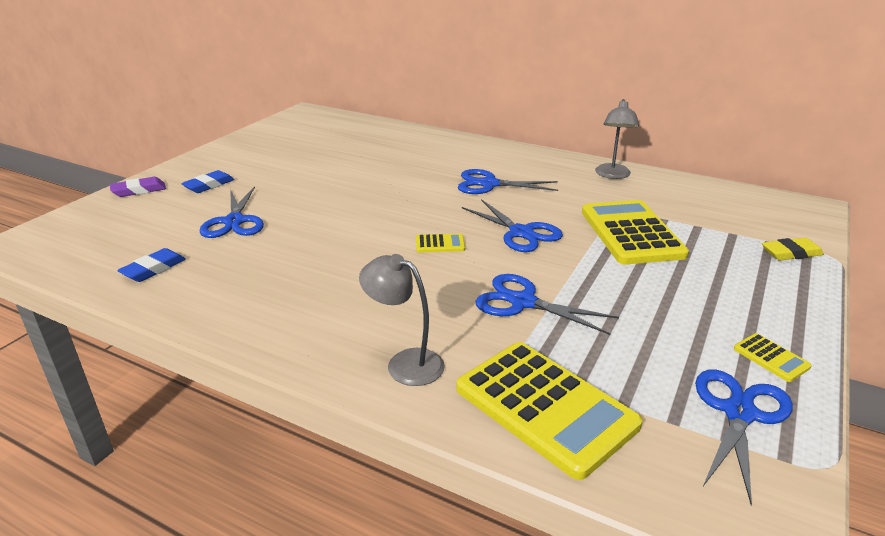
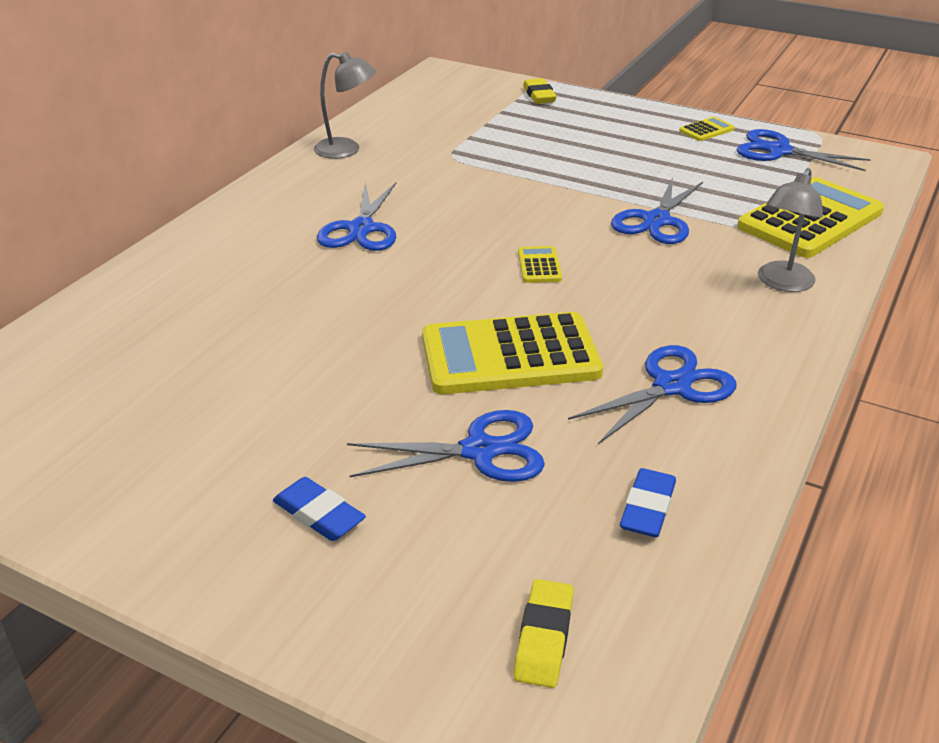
camera: 90 degrees left, 5 degrees up
(87, 236) = (543, 638): none -> yellow eraser
(139, 190) = (330, 622): purple eraser -> none
(153, 269) = (647, 508): blue eraser -> blue eraser turned 75 degrees clockwise
(521, 233) = (506, 214): blue scissors -> blue scissors (671, 386)
(631, 233) = (503, 156): yellow calculator -> yellow calculator (510, 356)

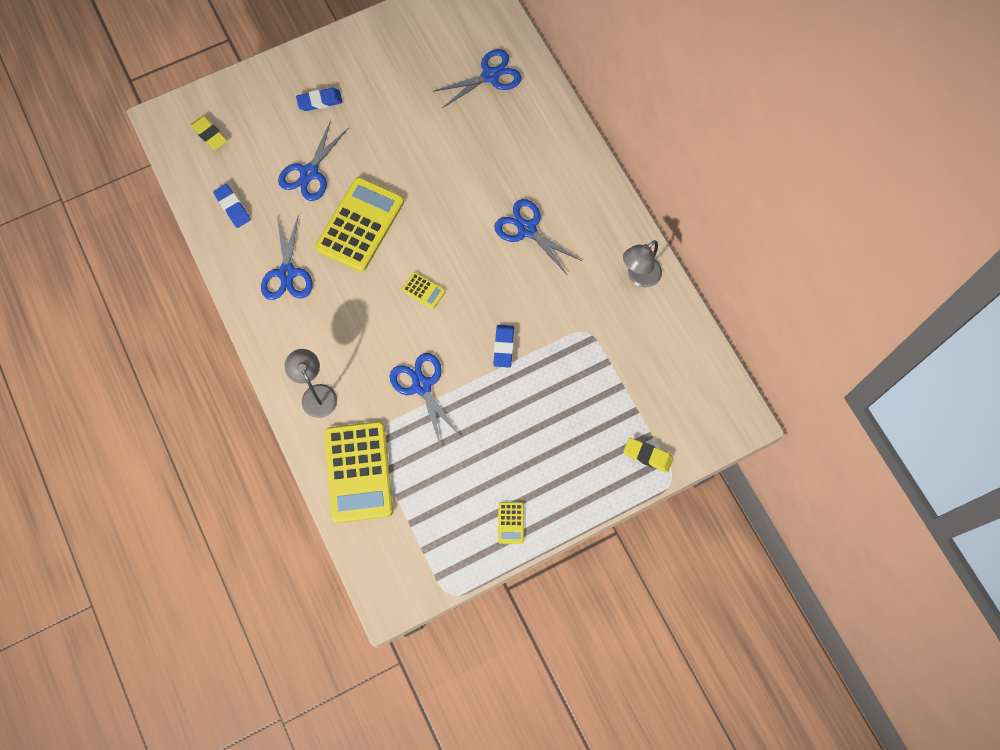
camera: 125 degrees right, 35 degrees up
(536, 192) = (503, 347): none -> blue eraser
(779, 151) = (447, 541): blue scissors -> blue scissors (490, 76)

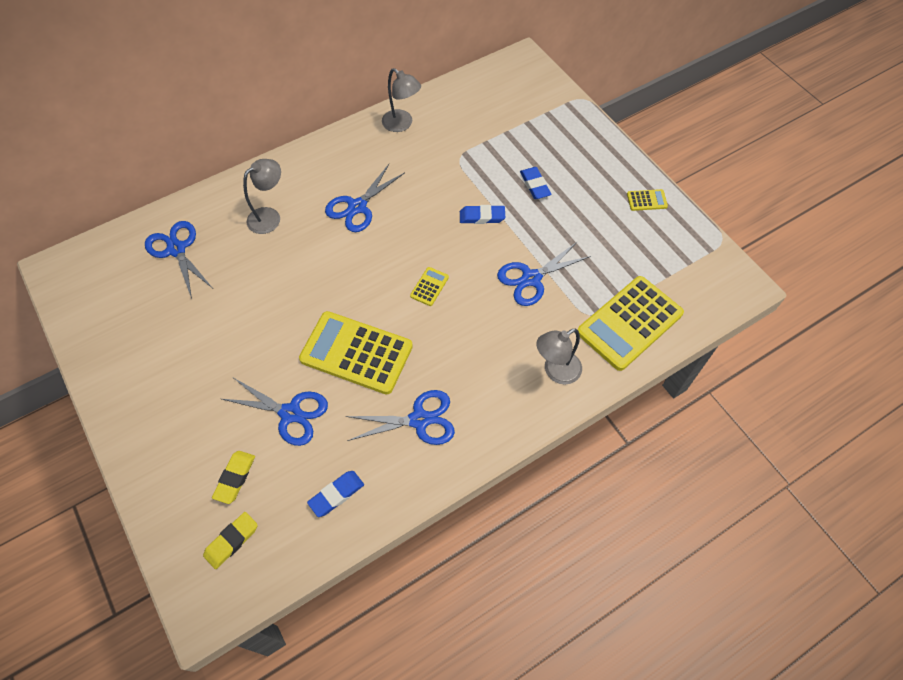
camera: 95 degrees left, 10 degrees down
(320, 101) = (193, 415): blue eraser -> blue eraser (535, 185)
(358, 472) = (629, 323): yellow calculator -> yellow calculator turned 150 degrees clockwise
(522, 151) = (270, 216): none -> grey lamp
(647, 456) = (565, 113): yellow eraser -> yellow eraser (235, 478)

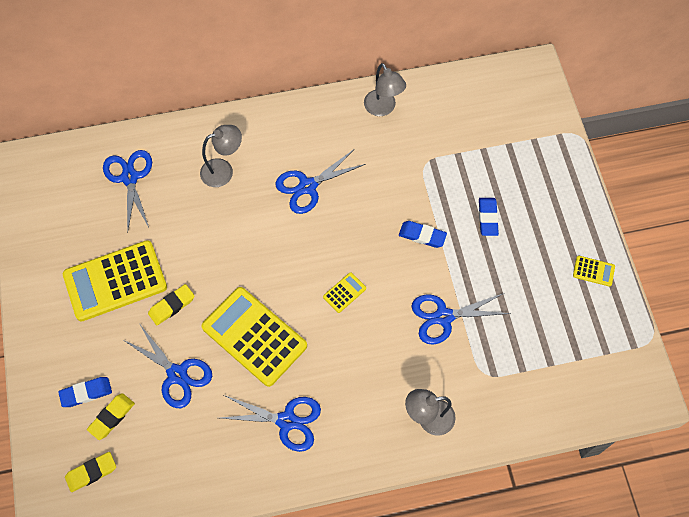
camera: 20 degrees right, 5 degrees up
(261, 351) = (172, 306): none -> yellow eraser
(336, 494) = (191, 464): blue eraser -> blue eraser (86, 393)
(629, 323) = (519, 395): yellow calculator -> yellow calculator (115, 281)

